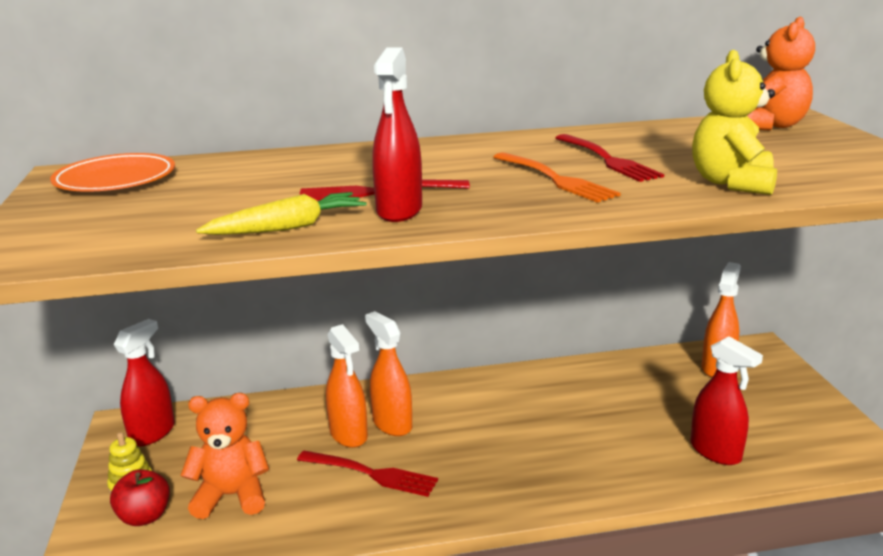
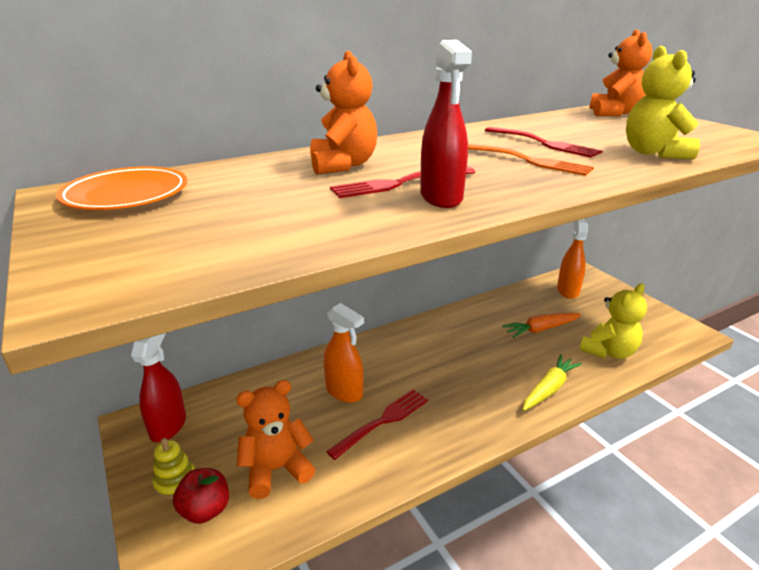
camera: 20 degrees left, 5 degrees up
(287, 228) = (360, 223): yellow carrot -> yellow carrot (549, 389)
(344, 168) = (343, 165): none -> orange teddy bear
(370, 474) = (382, 422): red fork -> red fork turned 45 degrees counterclockwise
(392, 424) = (373, 375): orange spray bottle -> none
(641, 409) = (541, 329): none -> orange carrot
(716, 452) = (608, 352): red spray bottle -> yellow teddy bear

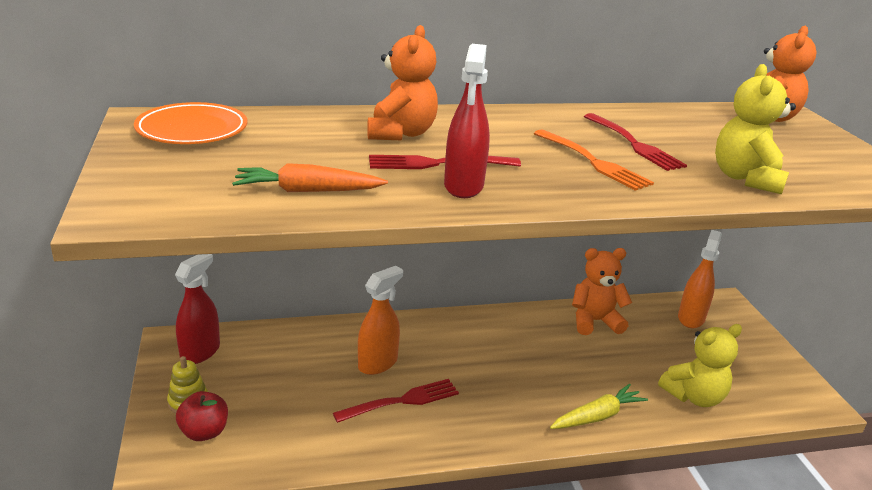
camera: 15 degrees right, 0 degrees up
(276, 469) = (280, 416): orange teddy bear -> orange teddy bear (594, 321)
(344, 392) = (378, 363): orange spray bottle -> orange spray bottle turned 105 degrees counterclockwise
(541, 329) = (629, 353): orange carrot -> orange carrot (308, 191)

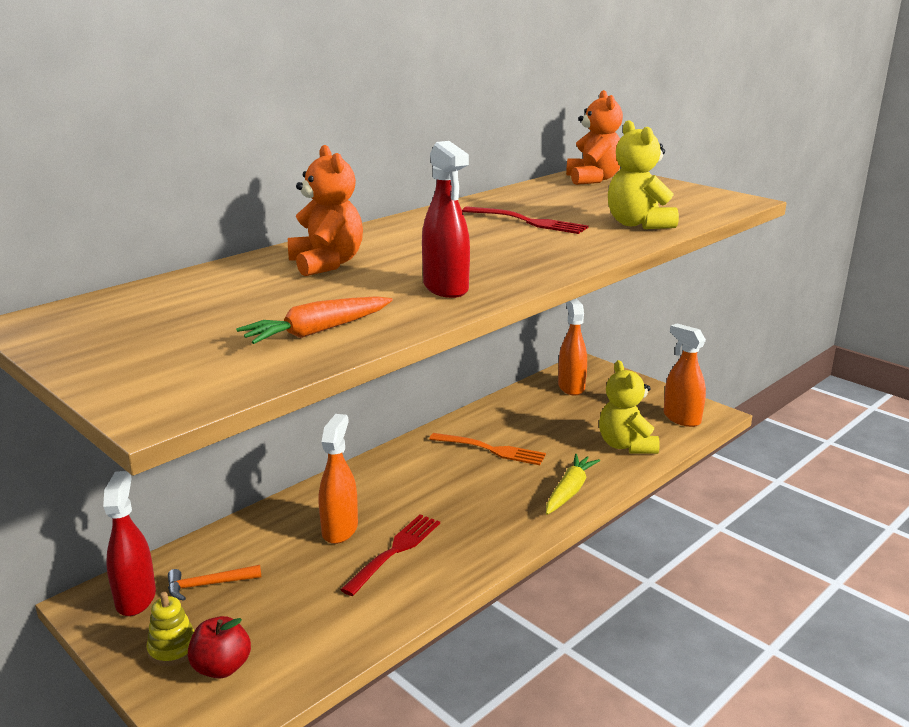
camera: 30 degrees left, 5 degrees down
(192, 130) = (108, 317): orange plate -> none
(252, 364) = (208, 585): none -> orange hammer
(439, 163) = (398, 277): red fork -> none
(592, 161) = (516, 242): orange fork -> orange fork (490, 450)
(594, 321) = (499, 418): orange teddy bear -> none
(694, 396) = (626, 445): yellow teddy bear -> yellow teddy bear turned 135 degrees clockwise
(779, 393) = (681, 418): none -> orange spray bottle

